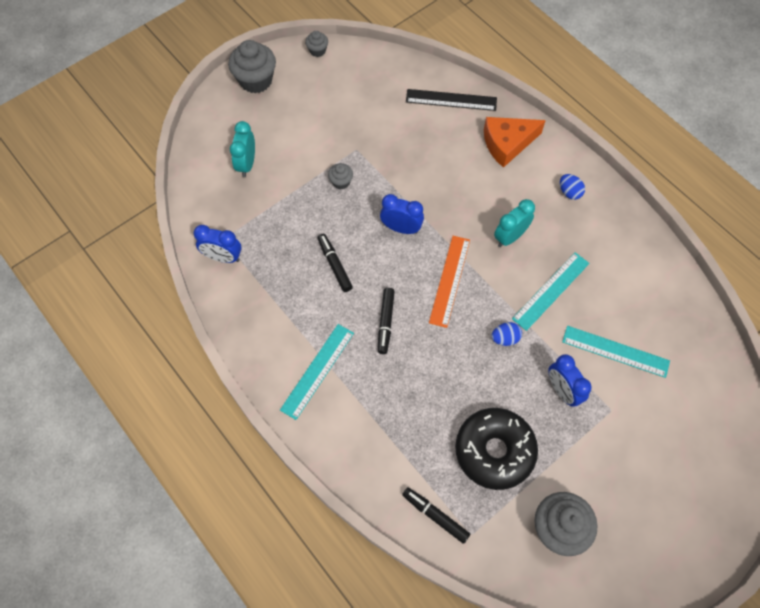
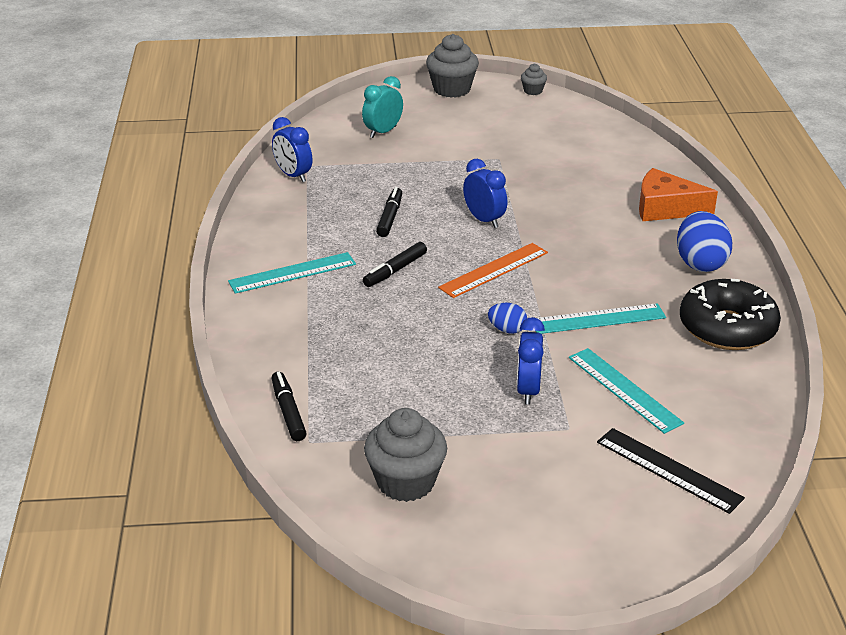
camera: 35 degrees right, 30 degrees down
(341, 182) = (459, 172): grey cupcake -> none
(451, 100) = (636, 161): black ruler -> black ruler (668, 469)
(494, 451) = (402, 398): black donut -> black donut (727, 328)
(510, 237) = (594, 267): turquoise clock -> none
(569, 192) = (700, 263): blue egg -> blue egg, size x1.90

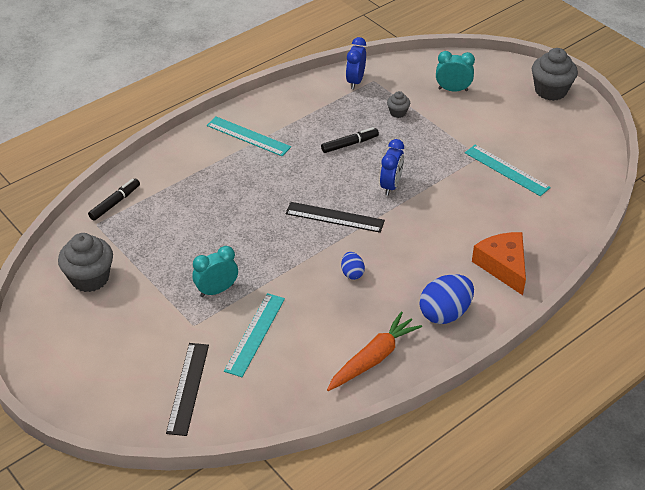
camera: 55 degrees right, 10 degrees up
(395, 270) = (291, 175): black marker -> none
(493, 270) = (335, 217): orange ruler -> black ruler
(507, 330) = (273, 253): blue egg -> blue egg (352, 273)
(528, 390) = (217, 290): blue clock -> turquoise clock
(533, 91) = (598, 128): grey cupcake -> grey cupcake (398, 112)
(598, 319) = (324, 289): turquoise ruler -> turquoise ruler (506, 170)
(727, 328) = (373, 358): black donut -> orange carrot

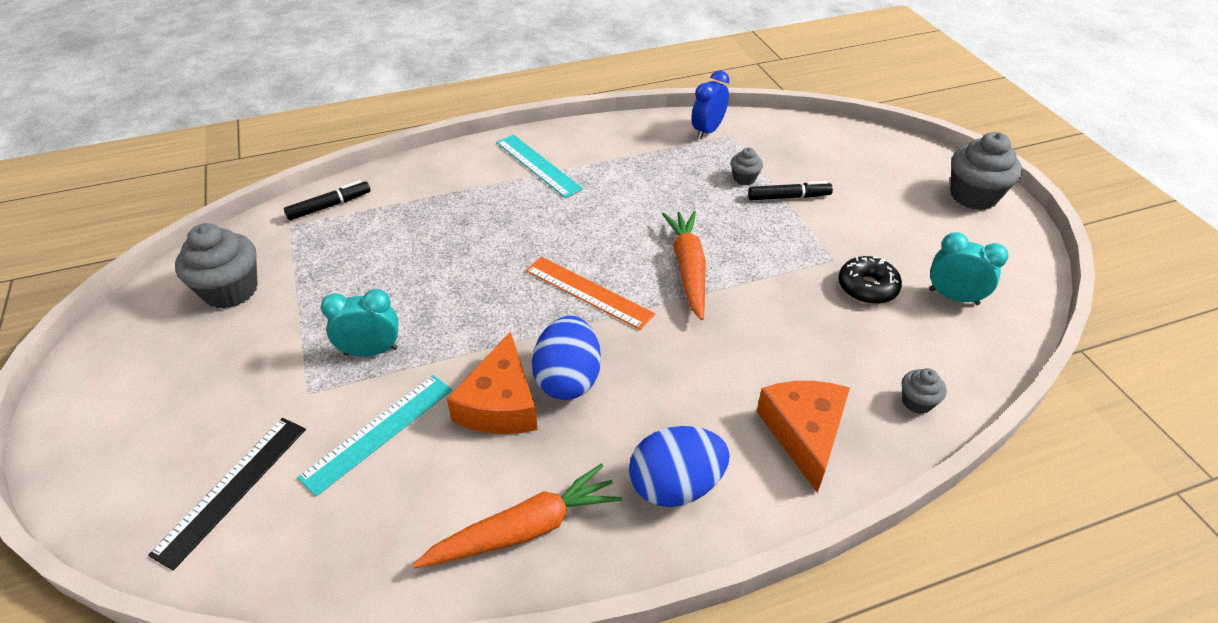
camera: 20 degrees right, 0 degrees up
(319, 298) = (500, 403): none -> orange cheese
(335, 217) = (588, 292): black ruler -> orange ruler
(349, 144) = (660, 203): black marker -> black marker (789, 197)
(352, 273) = (568, 379): blue egg -> blue egg, size x1.90
(391, 186) = (688, 269): blue clock -> orange carrot
(453, 89) = (832, 166): turquoise clock -> turquoise clock (953, 297)
(506, 170) = (867, 287): turquoise ruler -> black donut
(558, 232) = (917, 402): none -> grey cupcake

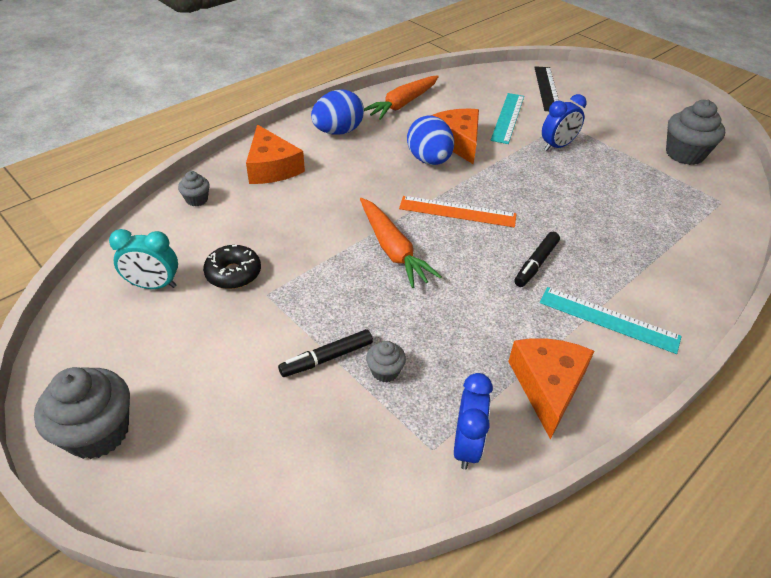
camera: 155 degrees right, 0 degrees up
(329, 206) = (720, 223): black marker -> black marker (535, 264)
(371, 351) = (557, 146): turquoise clock -> blue clock
(627, 143) = (547, 386): none -> orange cheese

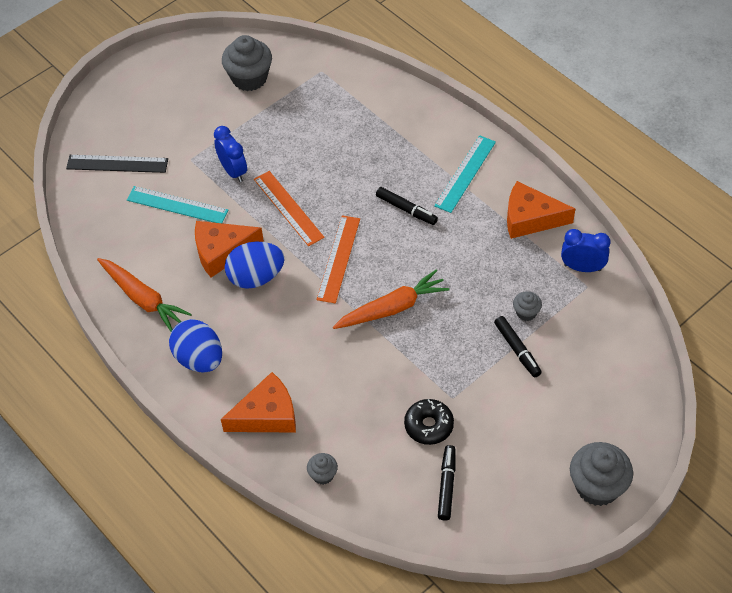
camera: 85 degrees left, 10 degrees up
(154, 285) = (447, 485): turquoise clock -> black marker
(519, 179) = (288, 208): none -> orange ruler

